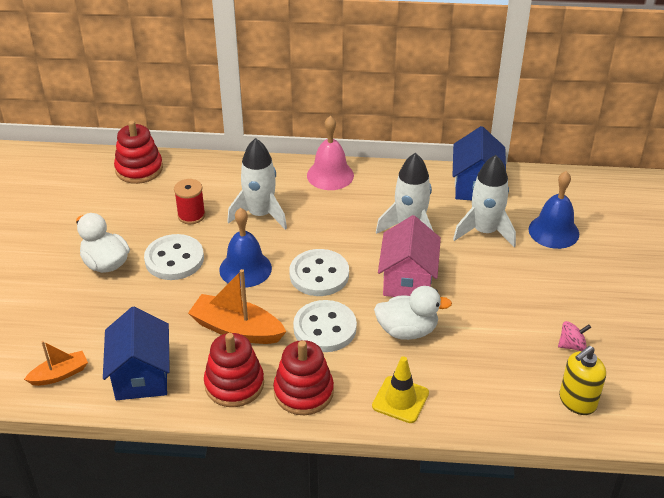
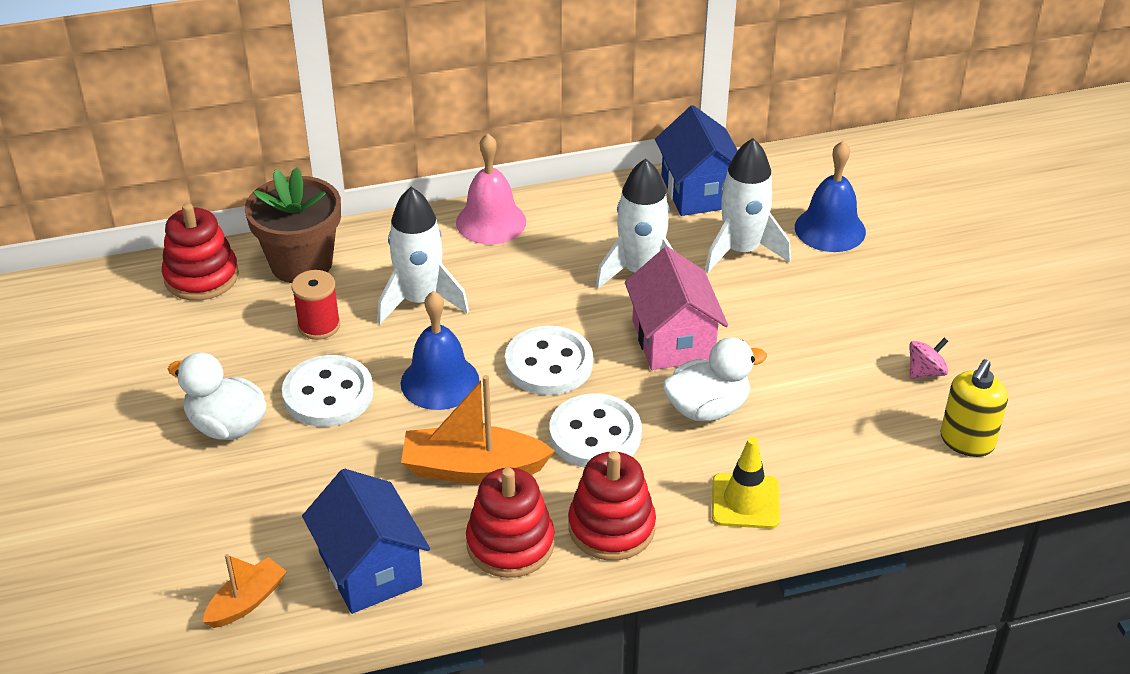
camera: 20 degrees left, 0 degrees up
(201, 174) = (301, 263): none -> brown flower pot

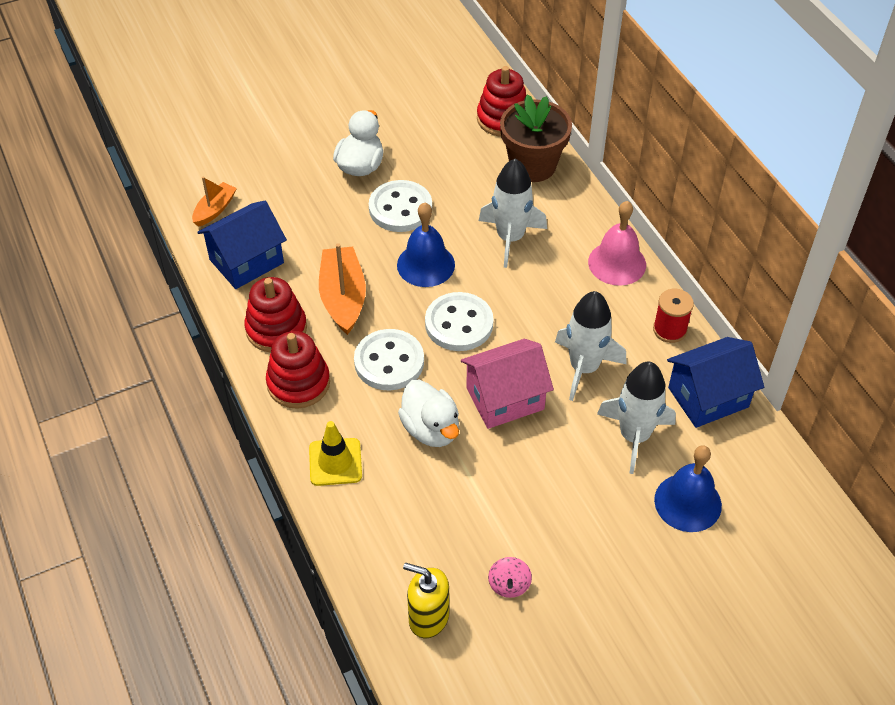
camera: 80 degrees right, 10 degrees up
(247, 602) = (215, 209): orange boat -> orange boat turned 90 degrees counterclockwise
(319, 326) = (468, 189): red spool -> red spool (669, 330)
(925, 372) = (509, 585): pink spinning top -> pink spinning top turned 45 degrees clockwise

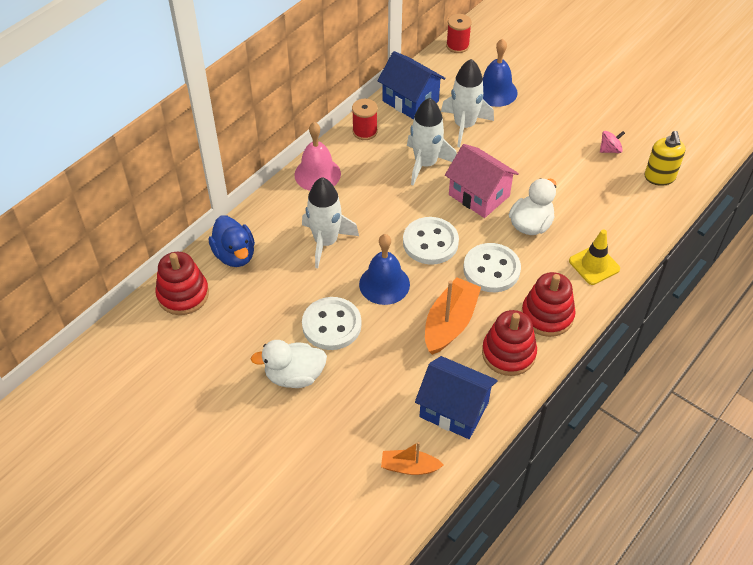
camera: 115 degrees left, 0 degrees up
(343, 297) = (450, 323): orange boat -> orange boat turned 150 degrees clockwise
(532, 165) = (235, 255): brown flower pot -> blue duck
(808, 500) = (457, 46): none -> red spool

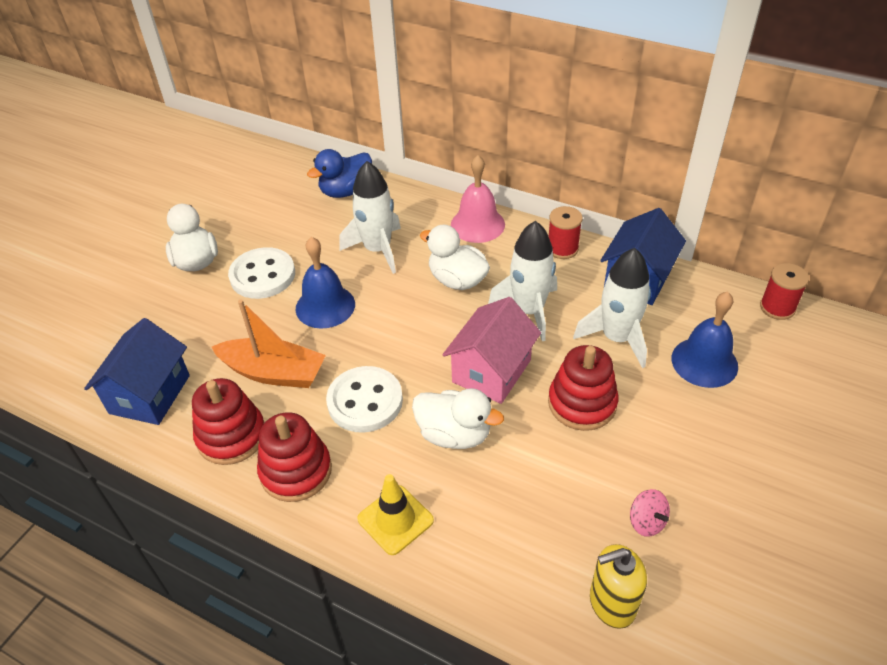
camera: 80 degrees right, 5 degrees down
(183, 294) = (290, 171): red stacking toy -> red stacking toy (582, 403)
(380, 198) = (457, 280): none -> white duck
(409, 467) = (78, 367): orange boat -> none
(430, 242) = (397, 336): white button -> none

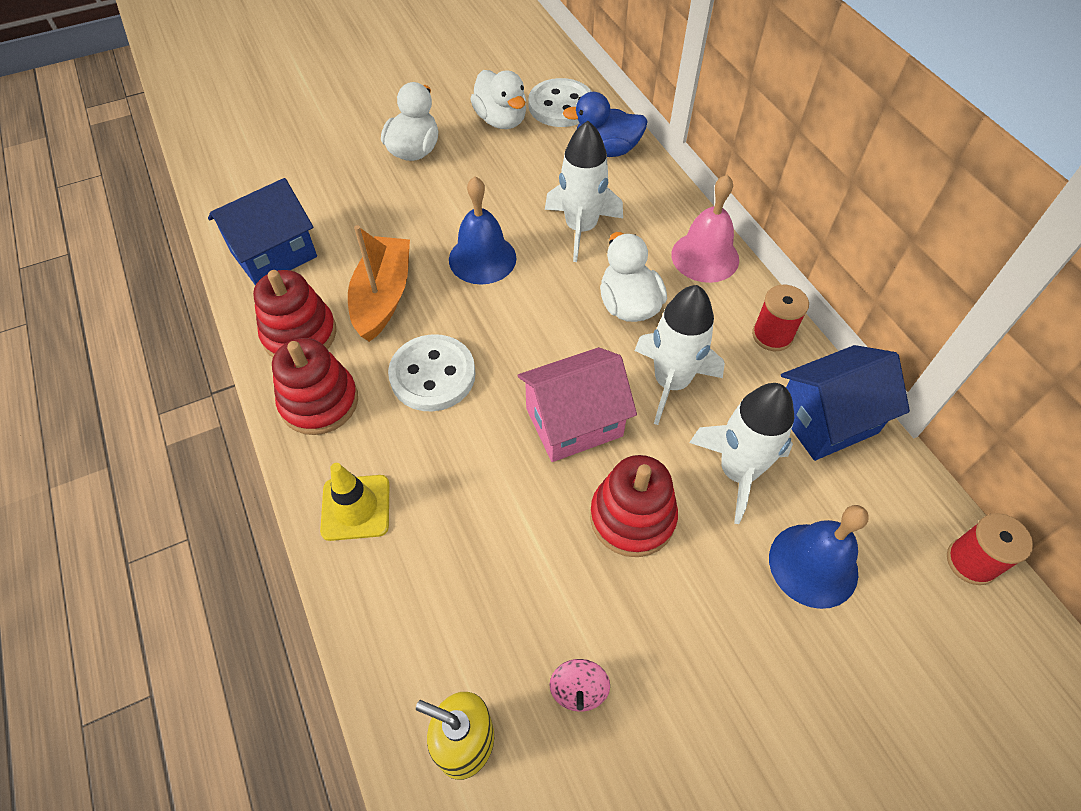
camera: 35 degrees right, 10 degrees up
(262, 275) = (456, 196): white button -> white button (561, 106)
(274, 372) = (383, 297): orange boat -> orange boat turned 135 degrees counterclockwise
(454, 434) = (480, 462): white duck -> white duck (501, 120)

